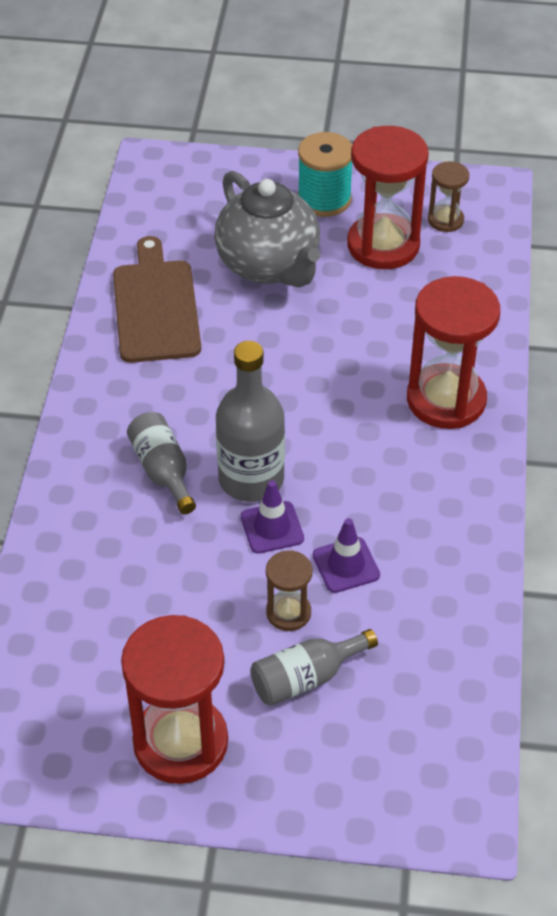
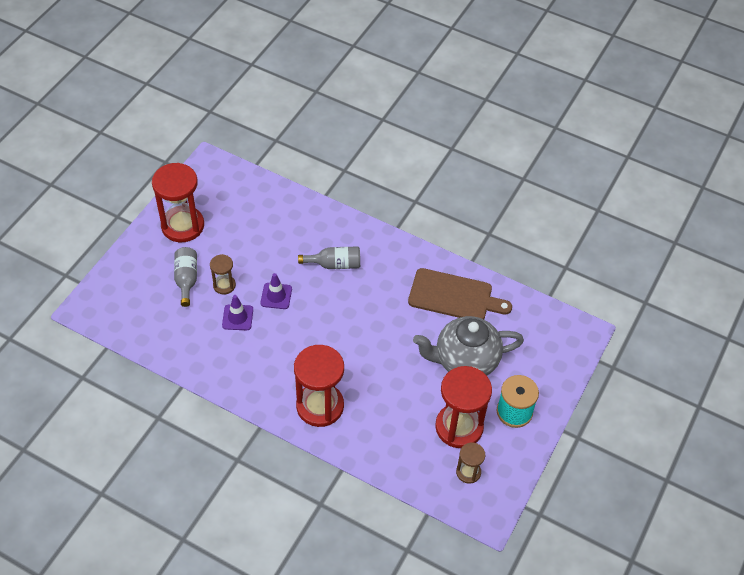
camera: 110 degrees right, 5 degrees up
(251, 479) = (311, 298): grey bottle -> none

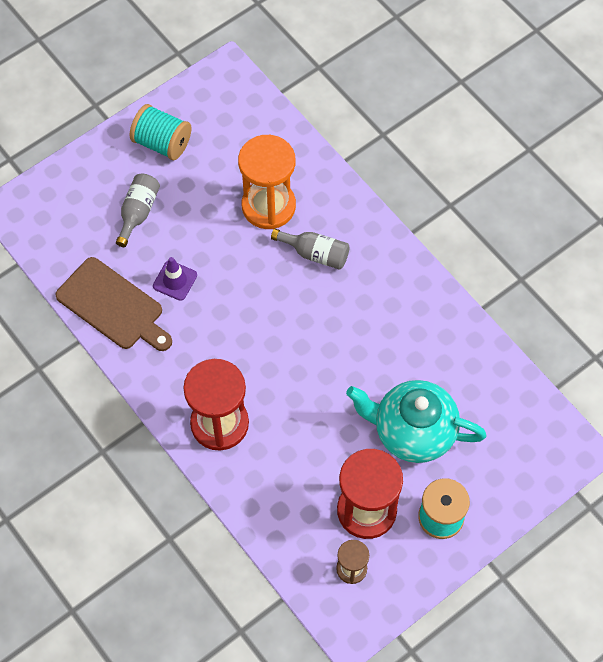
camera: 25 degrees right, 10 degrees up
(182, 226) = (162, 143): red hourglass -> turquoise spool
(224, 285) = (177, 235): brown hourglass -> none
(276, 296) = (230, 269): purple traffic cone -> none
(284, 243) = (268, 206): none -> orange hourglass
(454, 296) = (438, 345): brown cutting board -> brown cutting board (113, 306)
(465, 361) = (412, 432): grey teapot -> turquoise teapot

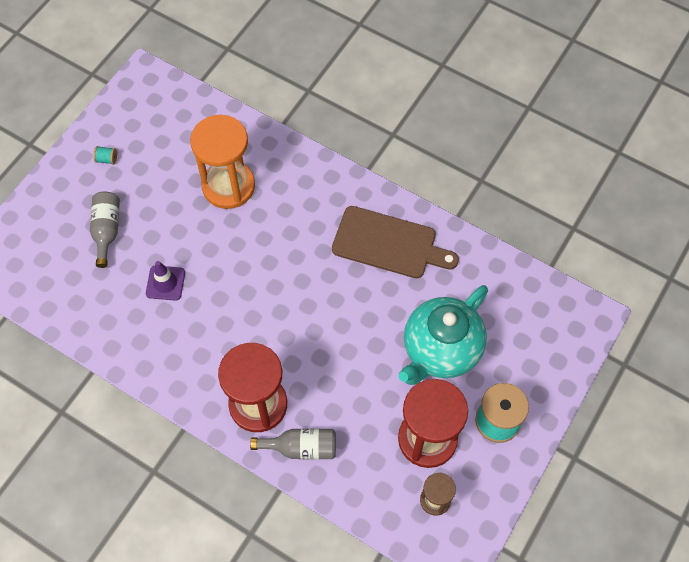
camera: 20 degrees left, 0 degrees up
(113, 306) = (114, 326): brown cutting board -> brown cutting board (389, 243)
(162, 143) = (107, 159): turquoise spool -> turquoise spool, size x0.41
(315, 254) = (288, 216): grey bottle -> grey bottle (301, 447)
(412, 432) = (440, 350): turquoise teapot -> turquoise teapot turned 45 degrees counterclockwise

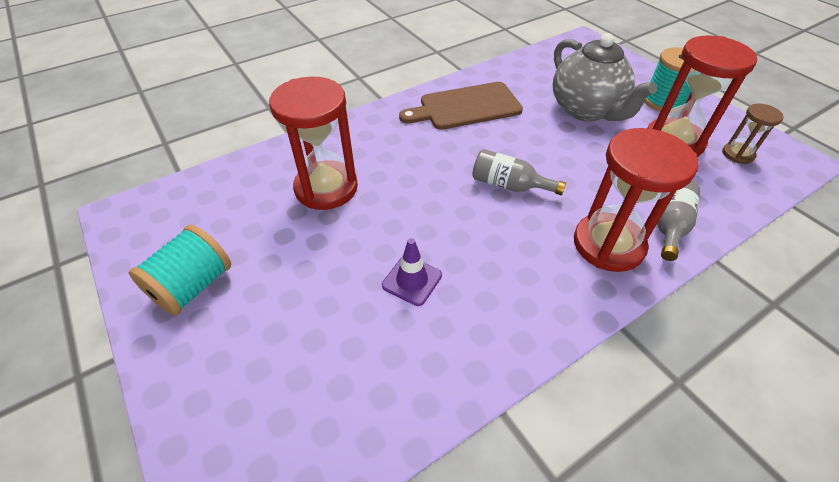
camera: 65 degrees left, 15 degrees down
(107, 159) = (193, 286): turquoise spool -> turquoise spool, size x2.45
(107, 230) = (296, 319): grey bottle -> grey bottle (509, 185)
(228, 186) = (326, 188): orange hourglass -> red hourglass
(389, 243) = (466, 107): brown cutting board -> brown cutting board turned 150 degrees counterclockwise
(440, 350) = (586, 110): turquoise teapot -> grey teapot

